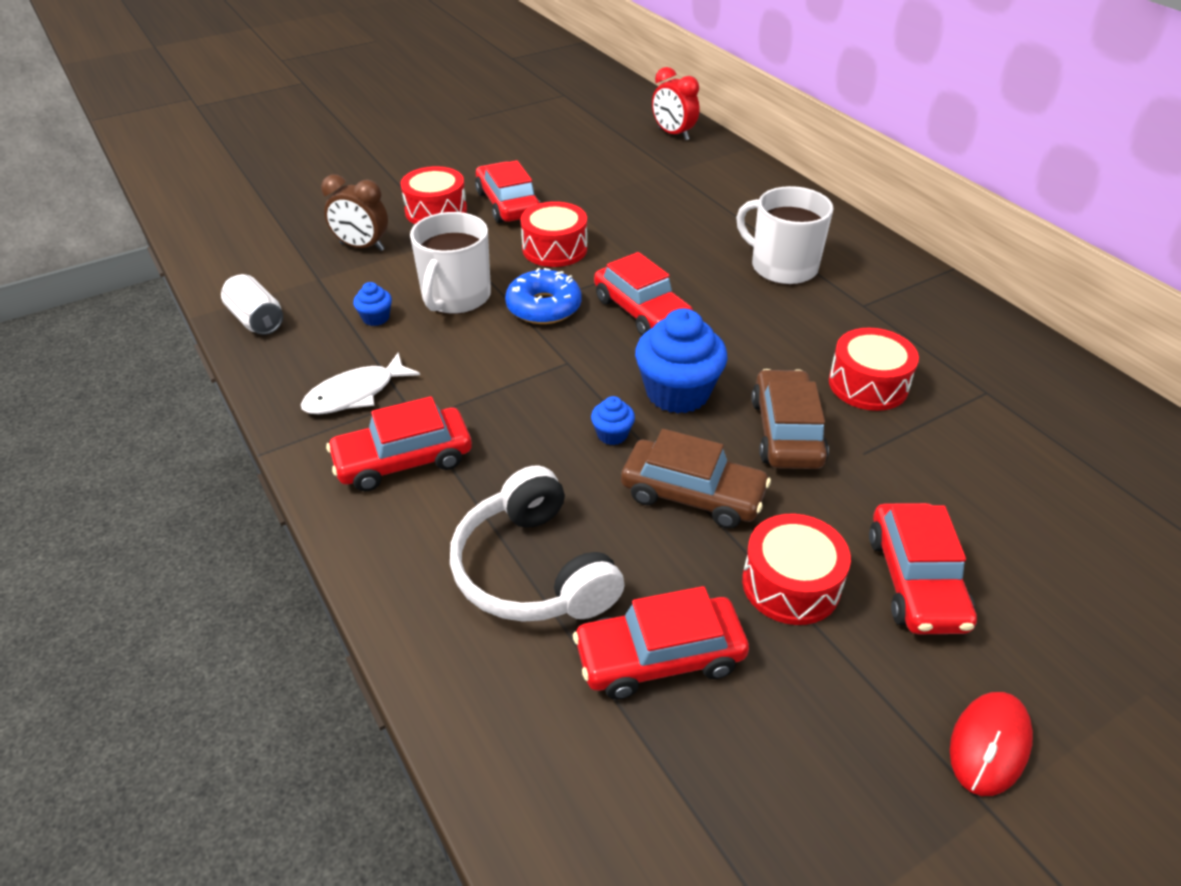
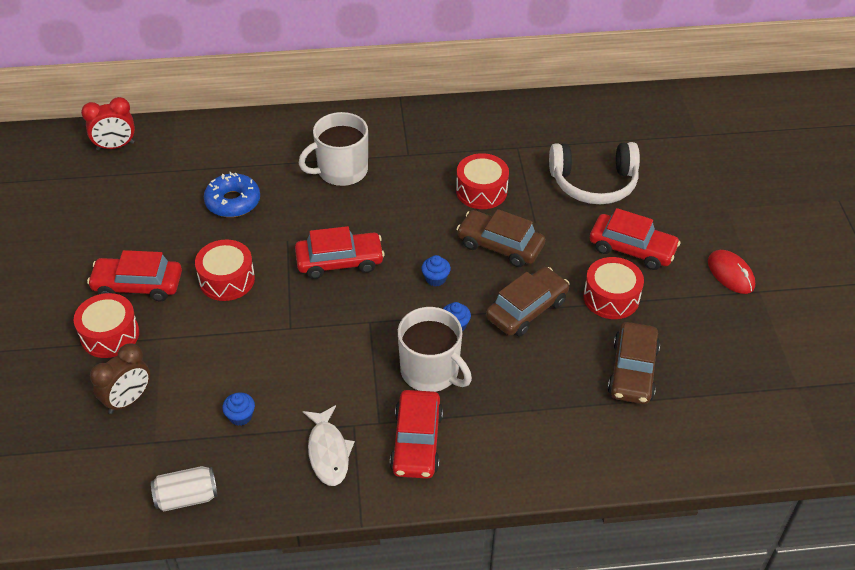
camera: 65 degrees left, 5 degrees up
(455, 297) = (248, 359): white mug -> white mug (431, 371)
(532, 570) = (547, 404): white headphones -> white headphones (594, 183)
(543, 307) = (297, 312): blue donut -> blue donut (233, 202)
(659, 657) = (633, 371): red car -> brown car
(677, 393) = (435, 279): blue cupcake -> blue cupcake, size x0.46

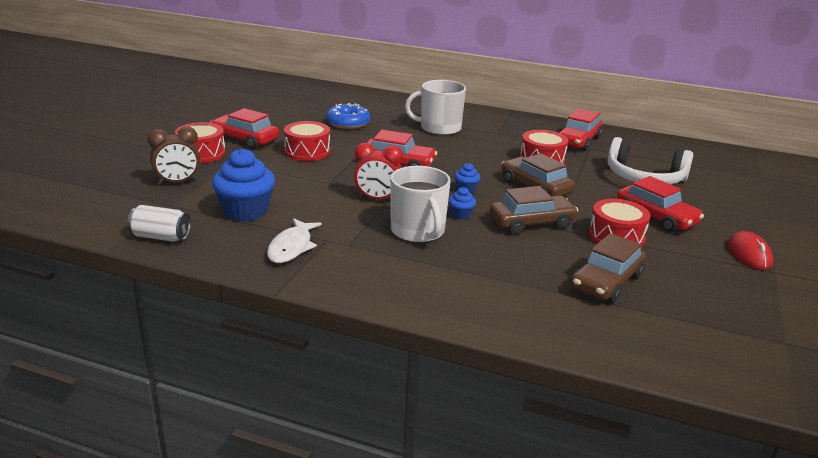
camera: 25 degrees right, 20 degrees down
(115, 146) = (296, 88): red clock -> red clock (377, 199)
(240, 416) = (246, 211): blue cupcake -> blue cupcake, size x2.16
(417, 442) = (369, 263): red car -> red car (578, 141)

